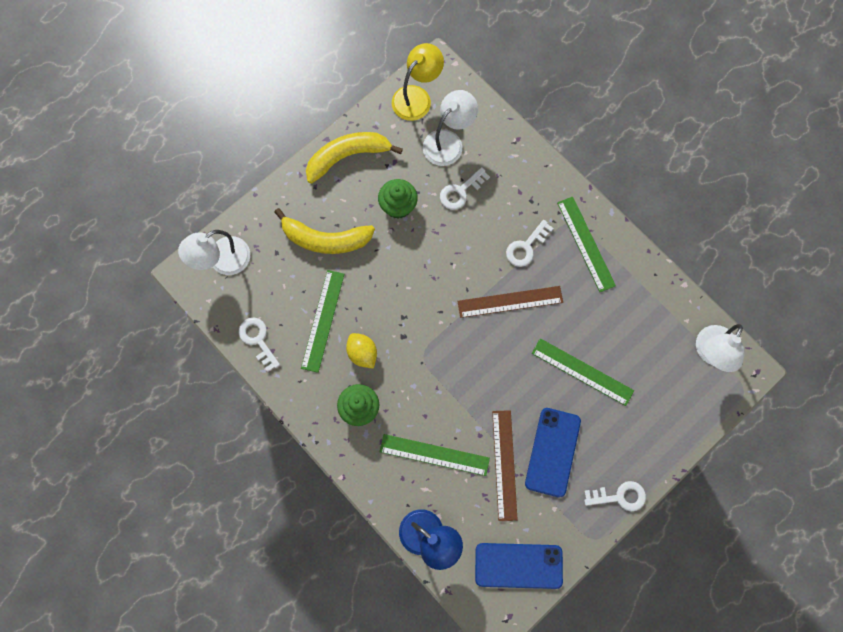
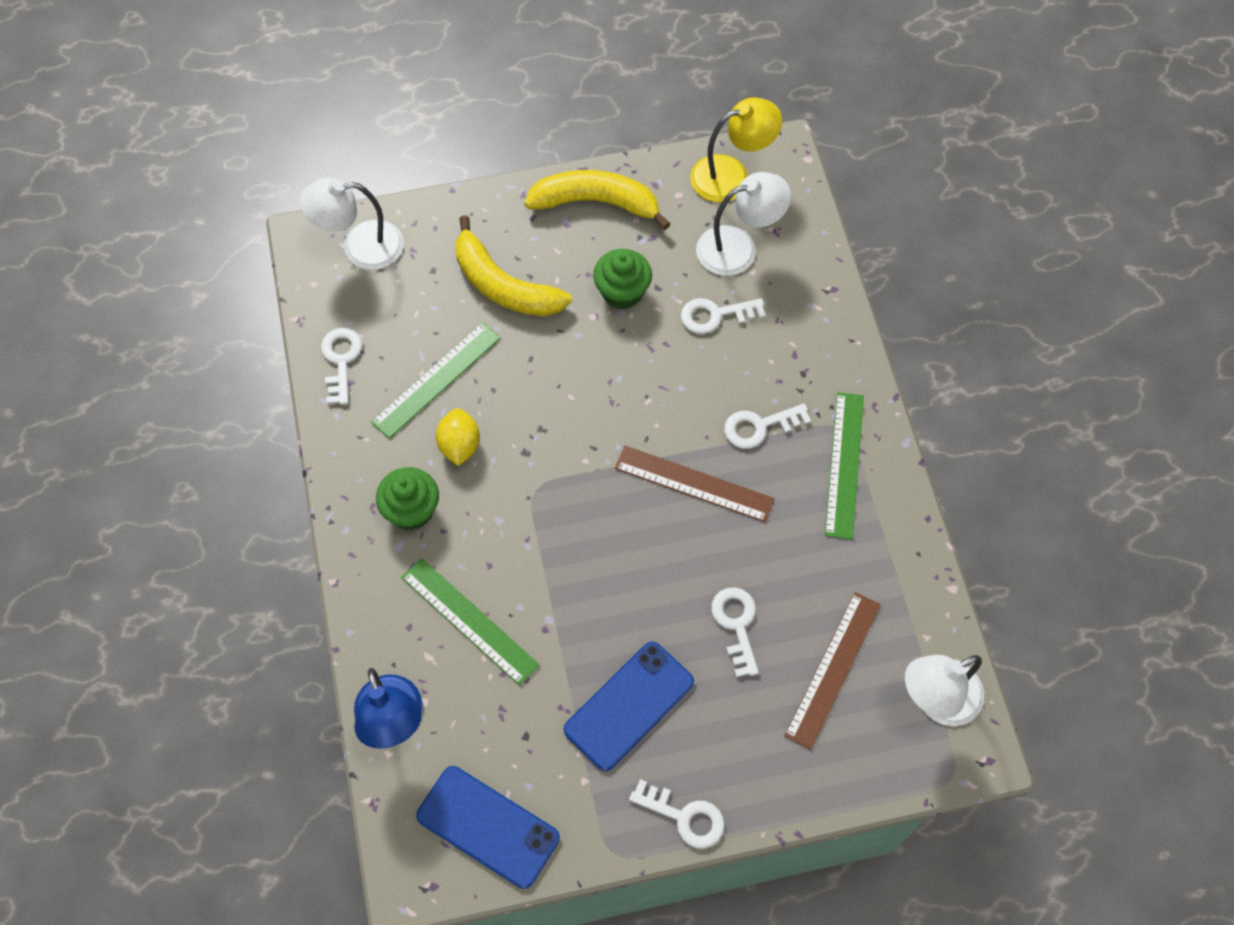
camera: 30 degrees right, 10 degrees down
(504, 465) = (553, 685): brown ruler -> brown ruler (833, 669)
(582, 371) = (736, 624): green ruler -> white key

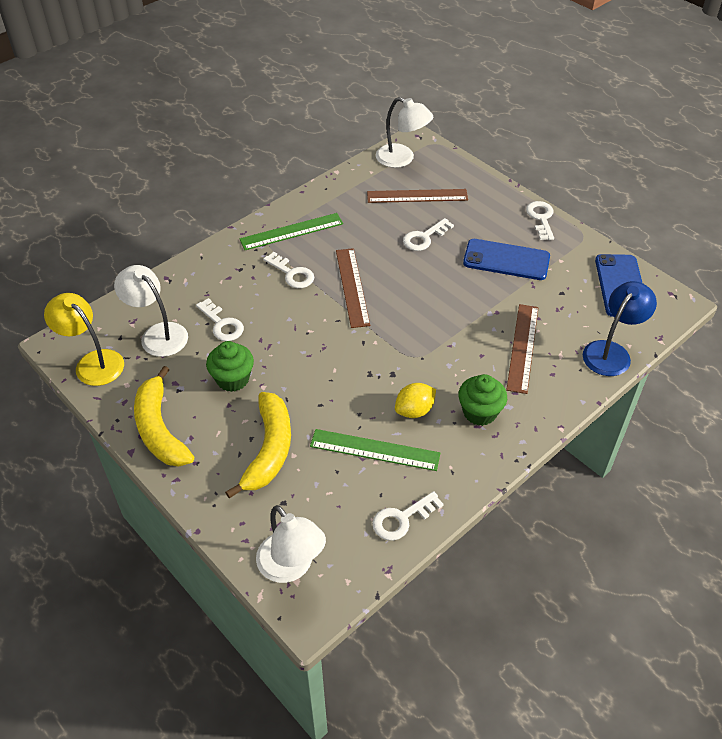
camera: 120 degrees left, 15 degrees down
(469, 620) = (522, 347): green ruler -> brown ruler

